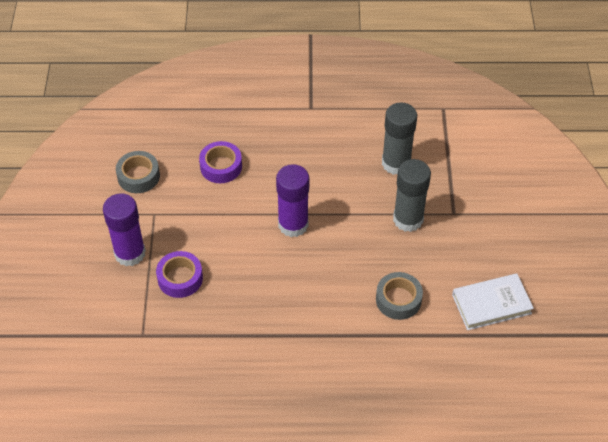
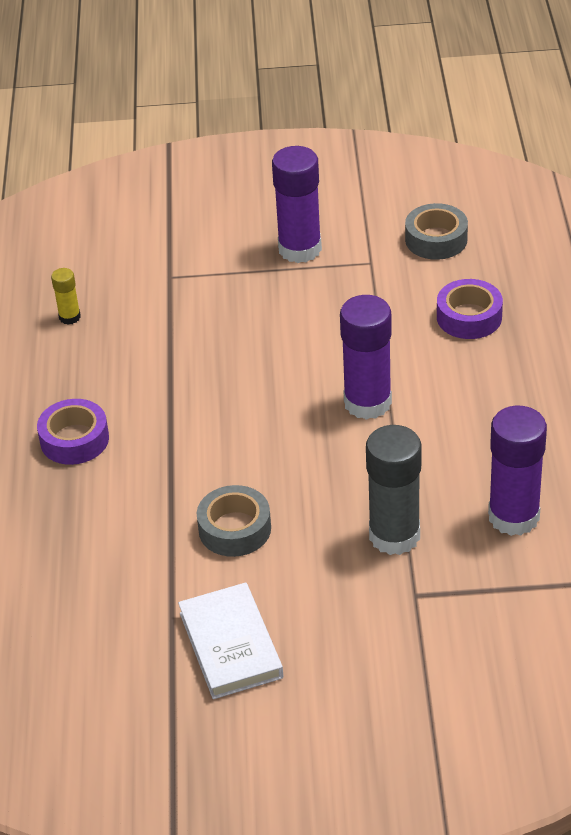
camera: 90 degrees right, 10 degrees down
(176, 401) = (69, 317): none -> yellow glue stick
(180, 278) = (261, 299): purple tape -> purple tape (74, 440)
(396, 163) = (513, 516): grey glue stick -> purple glue stick

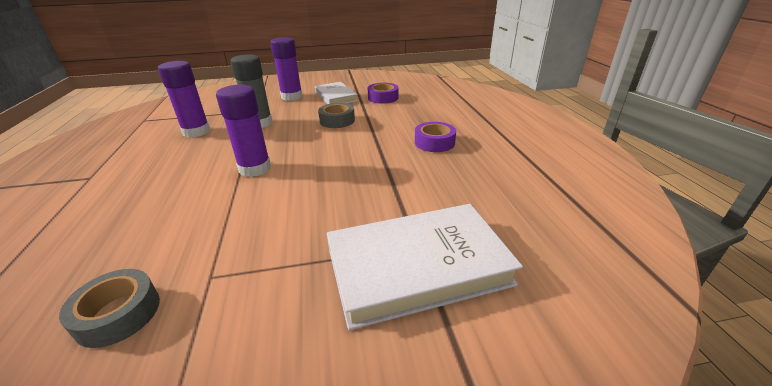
camera: 170 degrees right, 10 degrees down
(69, 317) = (486, 205): yellow glue stick -> none
(176, 258) = (417, 267): none -> white book
(300, 249) = (284, 288): purple glue stick -> purple glue stick (291, 97)
(469, 317) = (146, 227): purple tape -> purple tape (383, 98)

